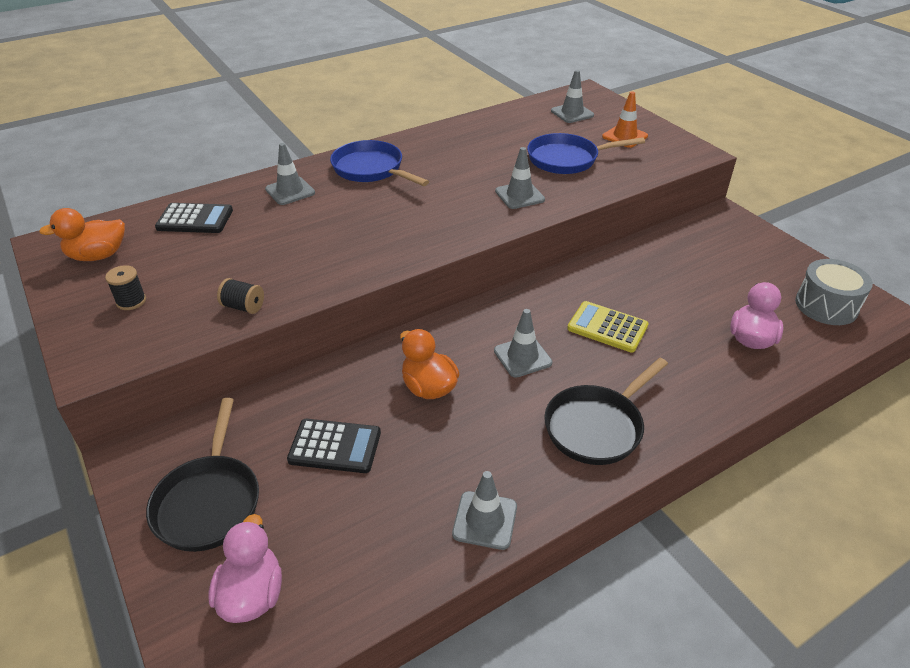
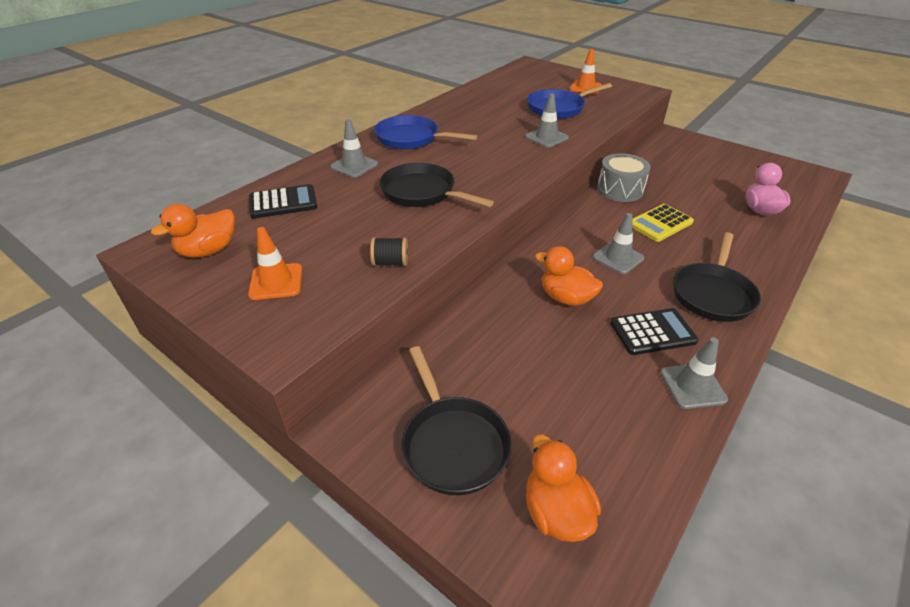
camera: 20 degrees left, 0 degrees up
(131, 301) = (276, 282): black spool -> orange traffic cone
(252, 594) = (556, 512): pink duck -> orange duck
(332, 236) = (422, 193): none -> black pan
(335, 447) = (527, 364): black calculator -> black calculator (652, 332)
(572, 113) = (533, 78): grey traffic cone -> none
(607, 327) = (660, 223): yellow calculator -> yellow calculator turned 45 degrees counterclockwise
(826, 305) = (785, 179): grey drum -> grey drum (620, 190)

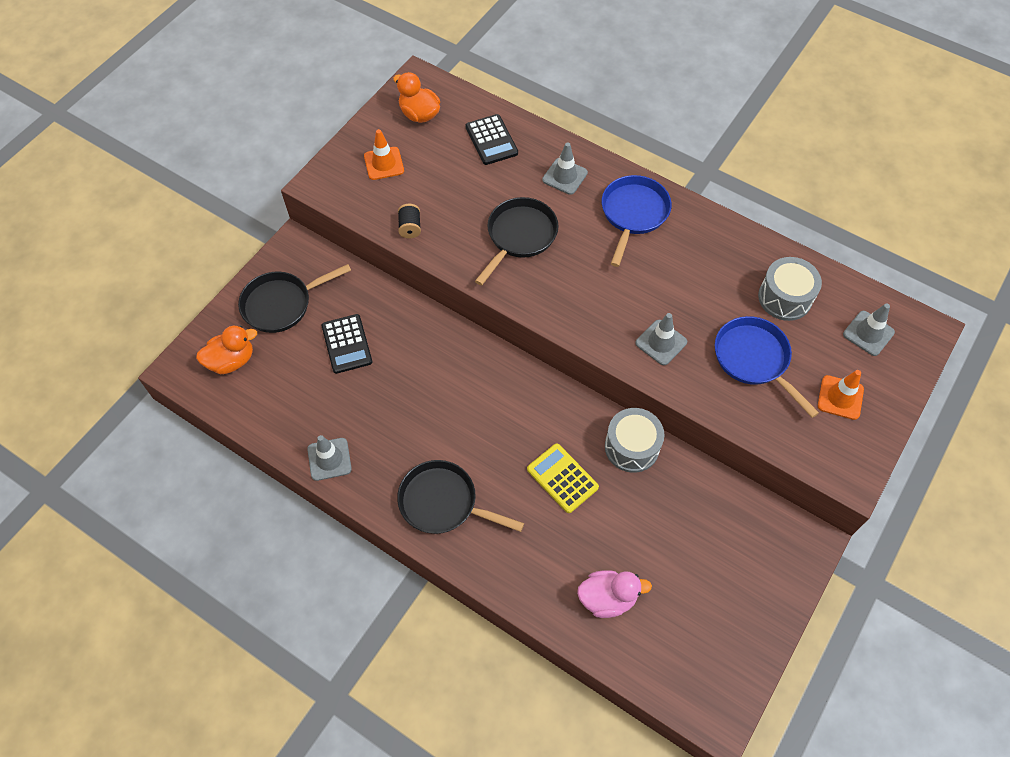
camera: 85 degrees right, 20 degrees up
(504, 95) = (785, 298): none -> grey drum
(566, 298) = (430, 378): orange duck -> none
(618, 258) = (494, 427): grey traffic cone -> grey traffic cone (868, 333)
(652, 332) = (388, 441): black calculator -> black calculator (346, 344)

